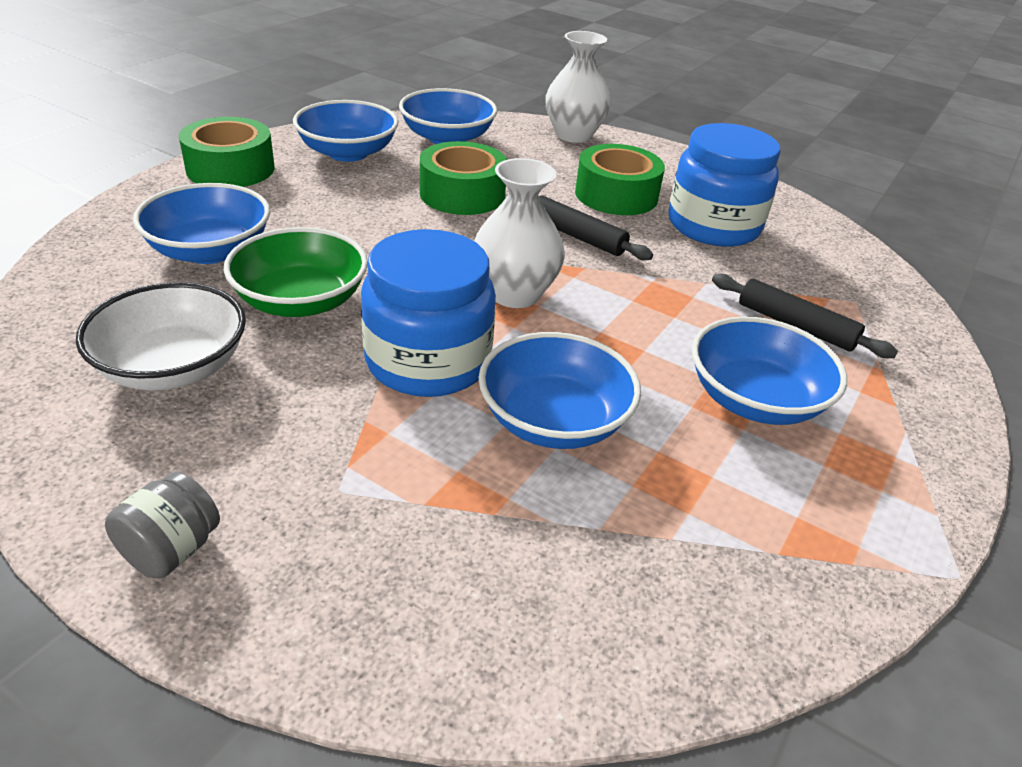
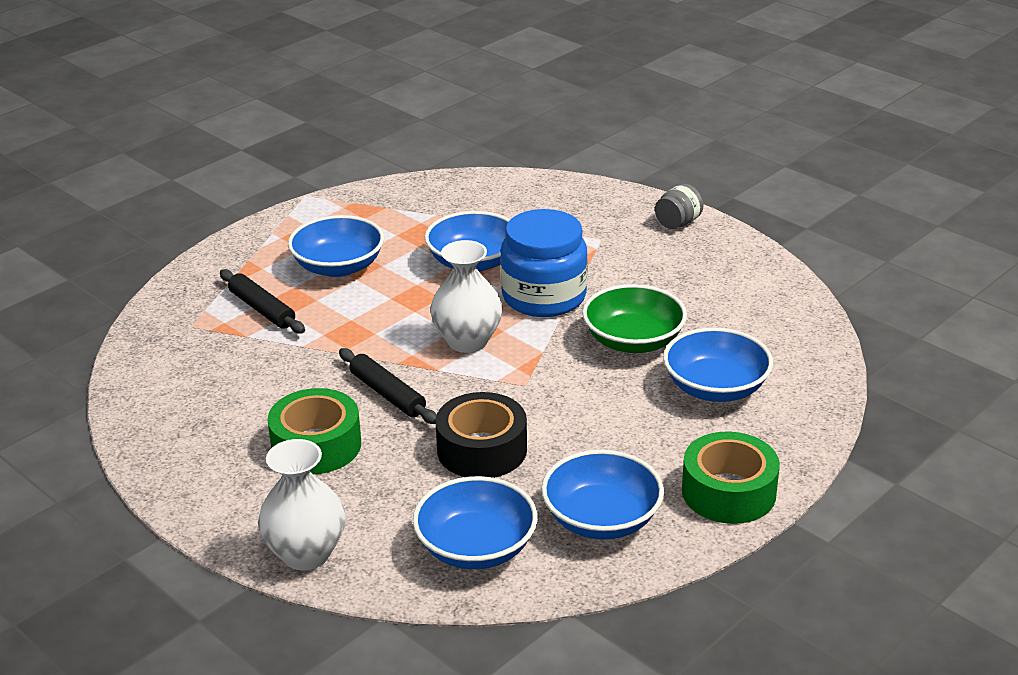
camera: 165 degrees left, 5 degrees down
(173, 367) = (709, 300): white bowl -> none
(462, 194) = (482, 450): green tape -> black tape
(713, 226) = (244, 403): blue jar -> none

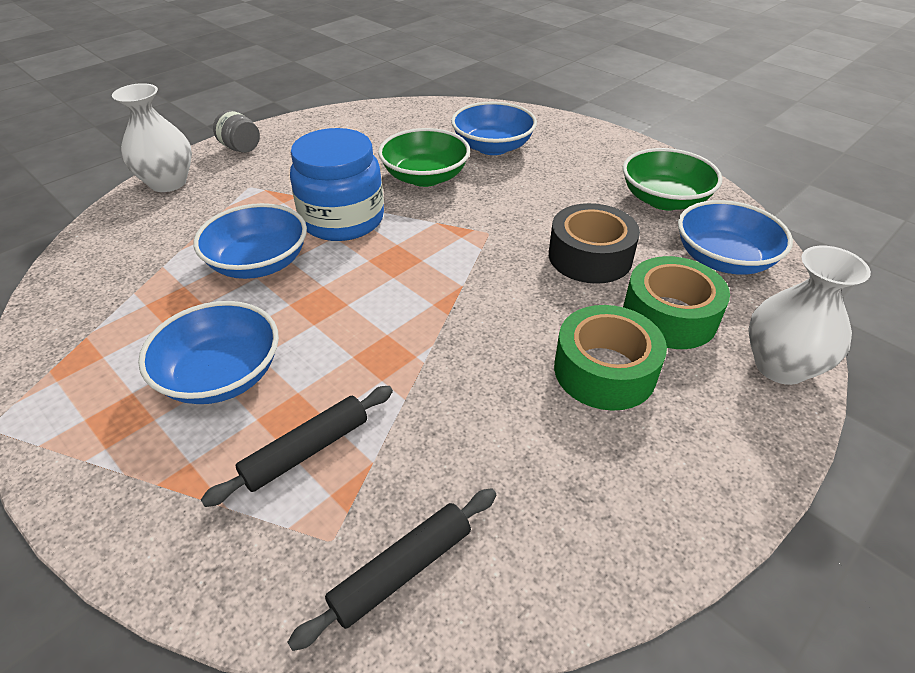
camera: 90 degrees left, 10 degrees up
(388, 394) = (506, 319): black rolling pin -> black rolling pin (402, 570)
(467, 341) = (413, 266): white vase -> white vase (168, 183)
(601, 519) = (664, 200): blue bowl -> green bowl
(728, 492) = (616, 150): green tape -> green tape (669, 316)

